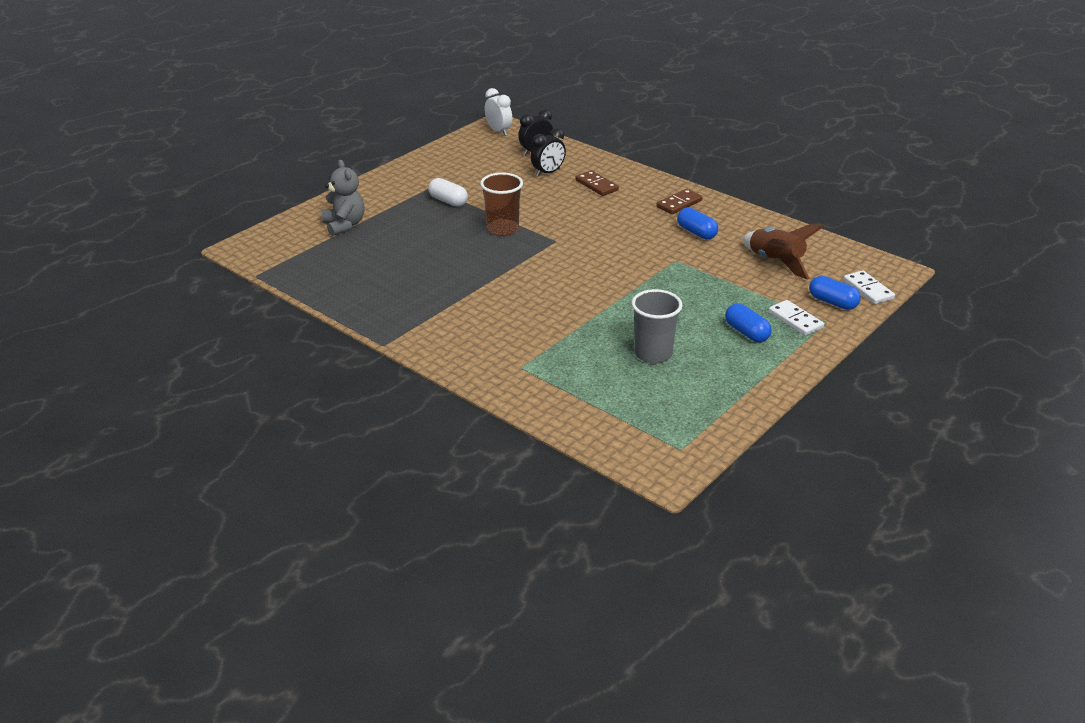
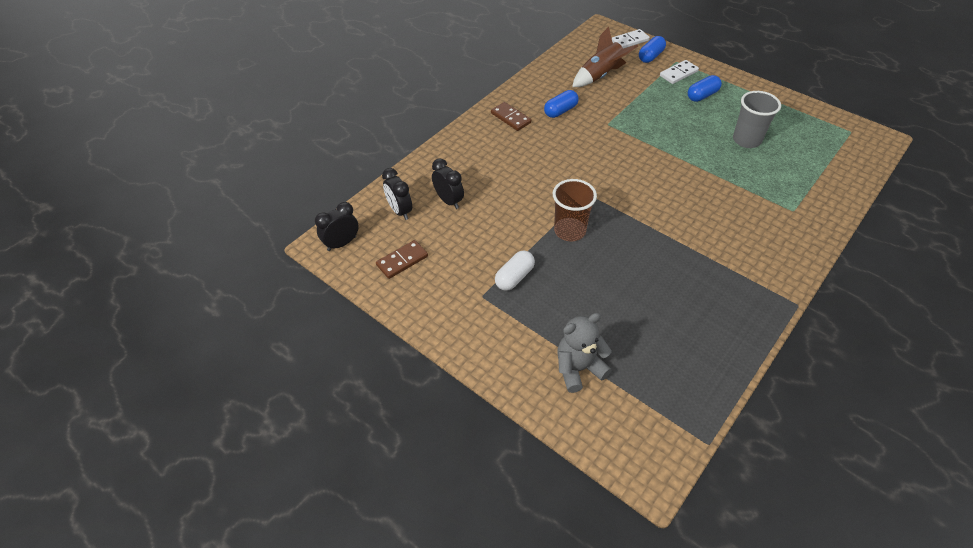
camera: 90 degrees left, 15 degrees up
(498, 131) = (342, 243): white clock -> black clock
(596, 185) = (476, 167): brown domino -> brown domino (402, 261)

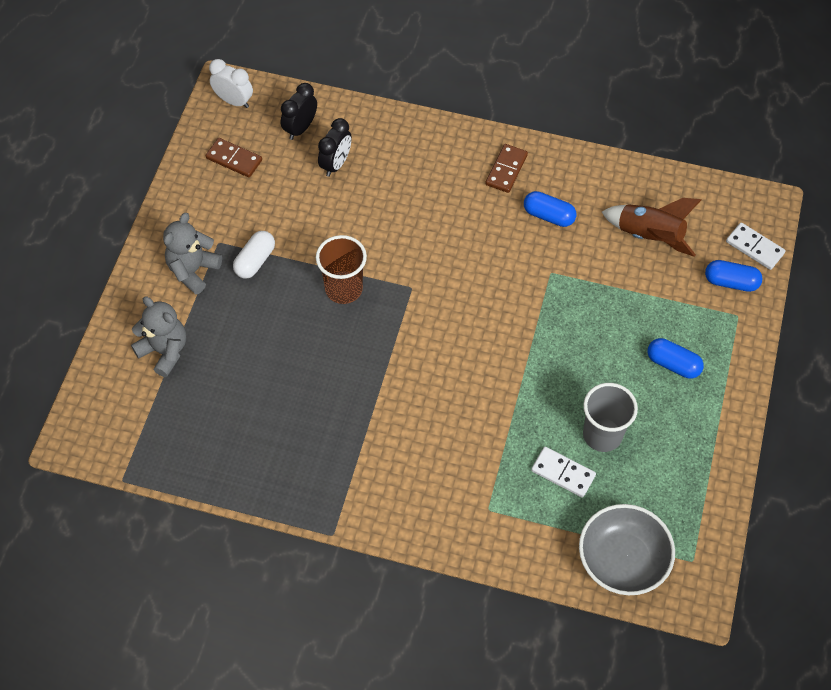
camera: 65 degrees right, 10 degrees up
(342, 243) = (234, 101): black clock -> white clock
(502, 322) = (193, 270): none -> grey teddy bear
(514, 277) = (255, 261): white capsule -> white capsule turned 75 degrees counterclockwise
(678, 74) = (709, 325): white domino -> white domino (563, 473)
(845, 160) = (622, 560): none -> grey bowl

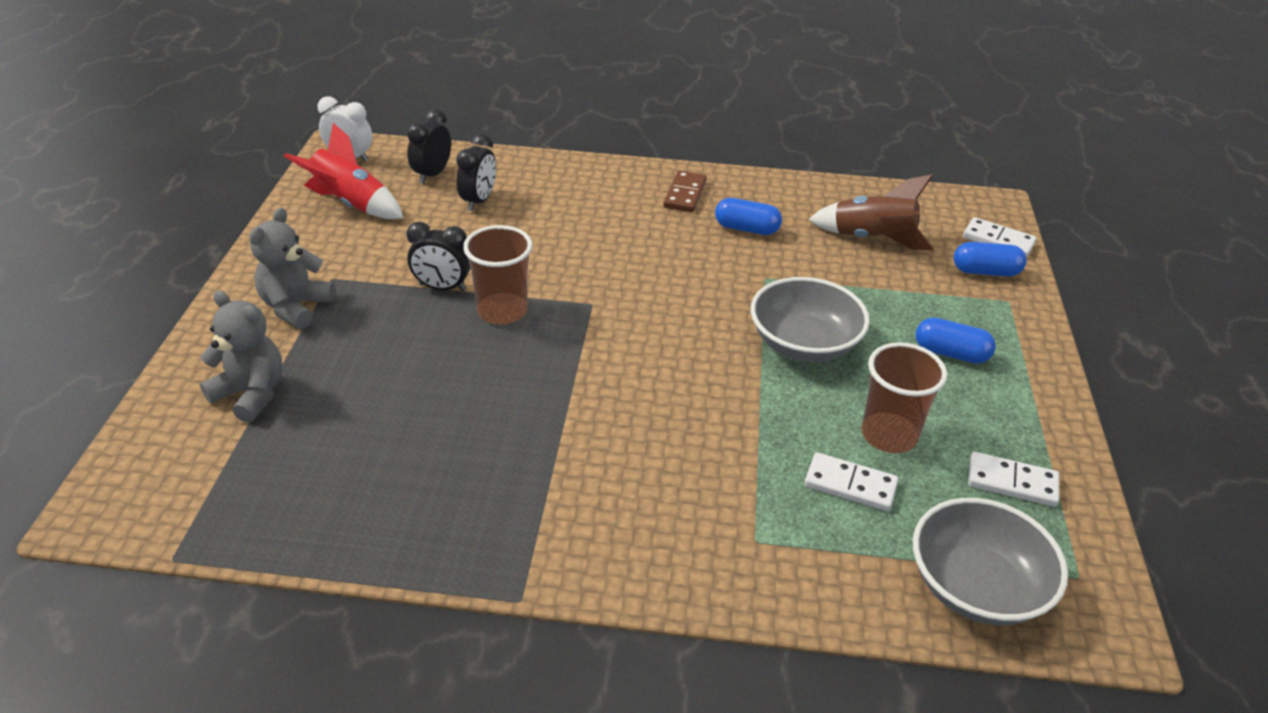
camera: 10 degrees left, 20 degrees down
(234, 159) = (351, 204): brown domino -> red rocket
(255, 261) = (381, 292): white capsule -> none
(301, 260) = (442, 287): none -> black clock
(564, 343) = (804, 344): none -> grey bowl
(602, 435) = (889, 435): grey cup -> brown cup
(676, 484) = (1012, 482): none -> white domino

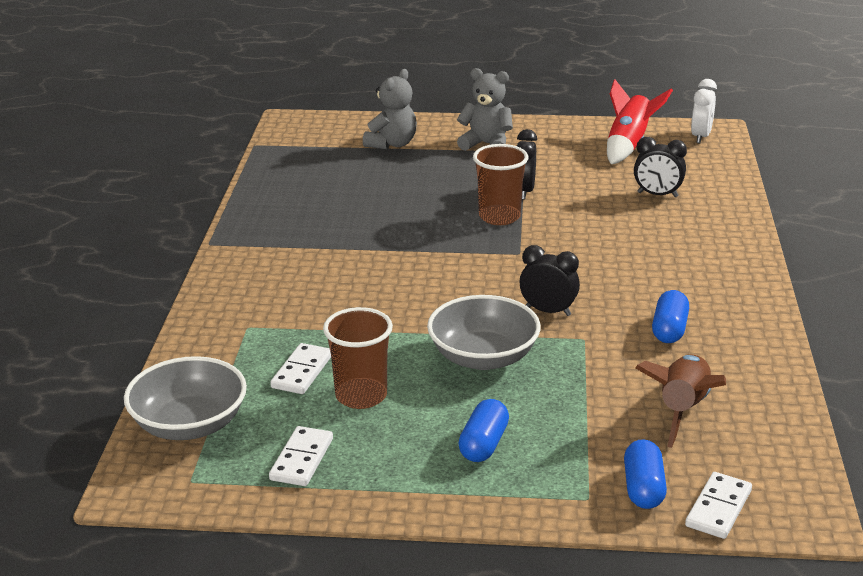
camera: 90 degrees right, 10 degrees down
(432, 174) = (691, 171): black clock -> black clock (548, 311)
(685, 194) = (720, 294): brown domino -> none

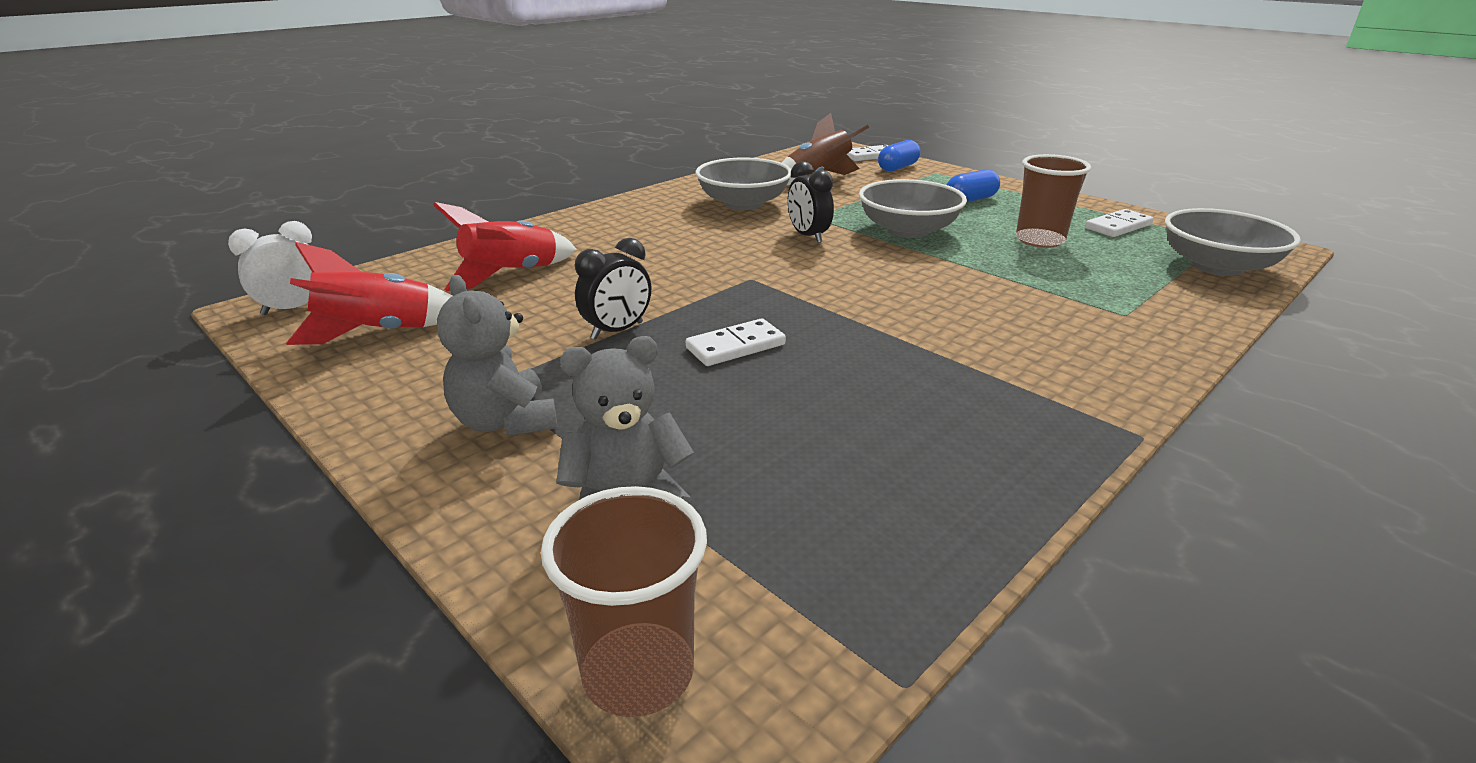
camera: 140 degrees left, 0 degrees up
(302, 372) = (1084, 266): white domino -> white domino (735, 346)
(499, 217) = (701, 315): brown cup -> brown cup (638, 672)
(657, 195) = (512, 274): black clock -> red rocket
(669, 330) = (743, 203): blue capsule -> grey bowl

